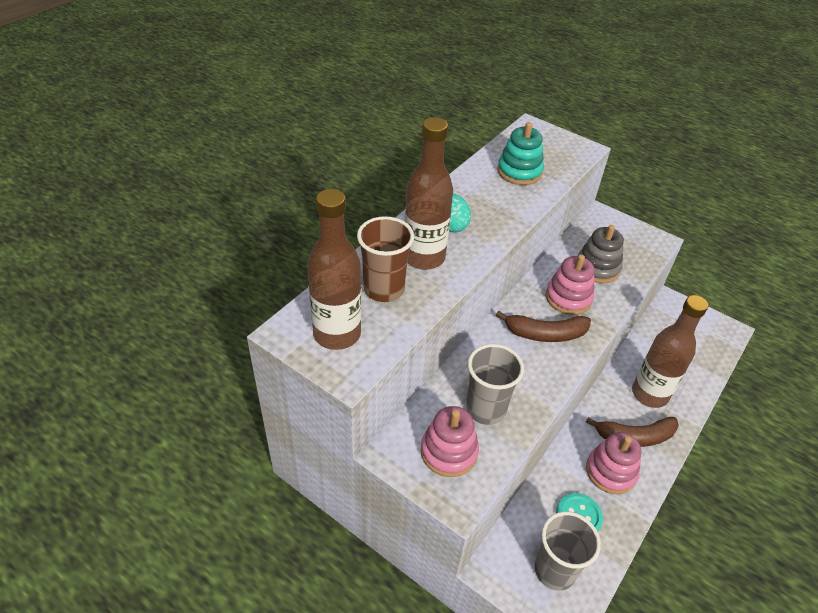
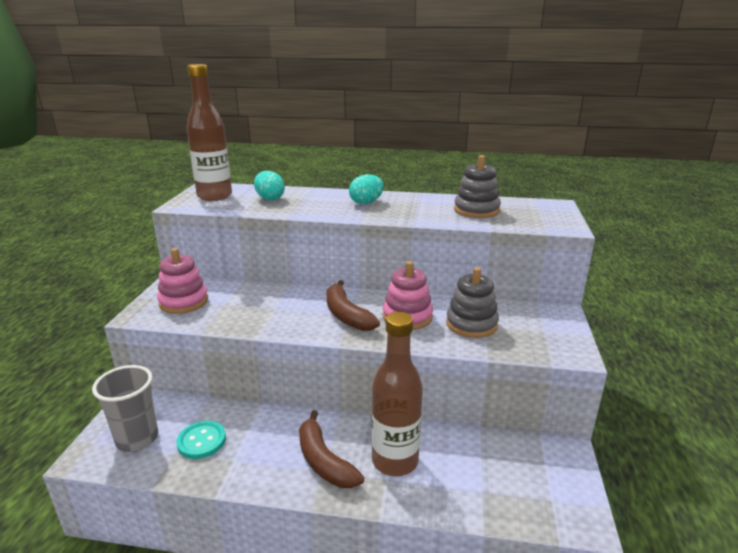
camera: 65 degrees right, 20 degrees down
(384, 289) = (270, 198): brown cup -> turquoise egg
(424, 257) = (317, 202): brown bottle -> none
(486, 409) = (236, 307): grey cup -> none
(519, 171) = (476, 210): turquoise stacking toy -> grey stacking toy
(610, 471) = (266, 452): pink stacking toy -> none

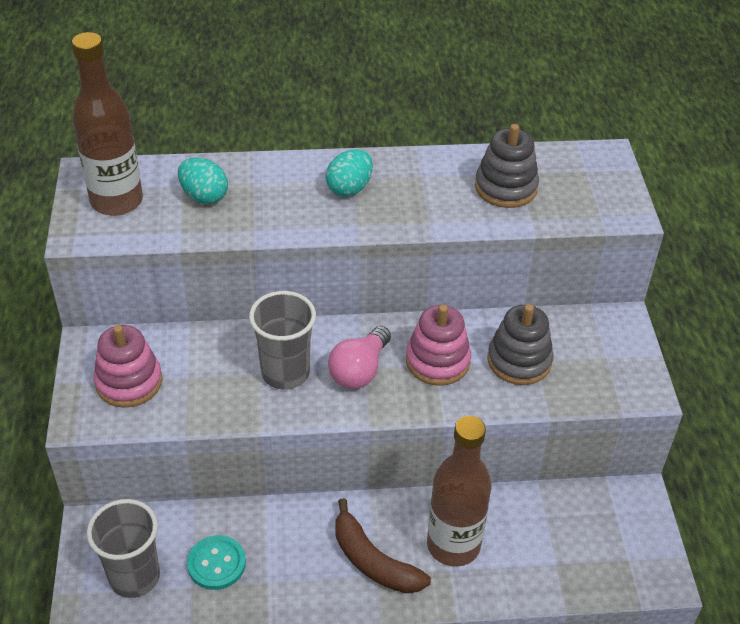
camera: 15 degrees left, 20 degrees up
(292, 310) = (285, 373): none -> grey cup
(346, 315) = (359, 370): brown banana -> pink light bulb

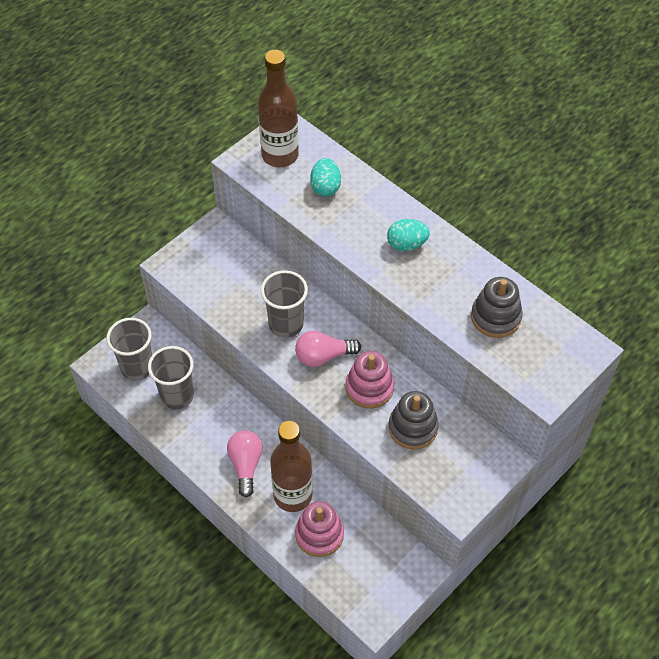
camera: 50 degrees right, 10 degrees up
(129, 382) = (210, 263): pink stacking toy -> pink stacking toy (319, 534)
(216, 563) = (177, 396): turquoise button -> grey cup
(373, 561) = (246, 465): brown banana -> pink light bulb

